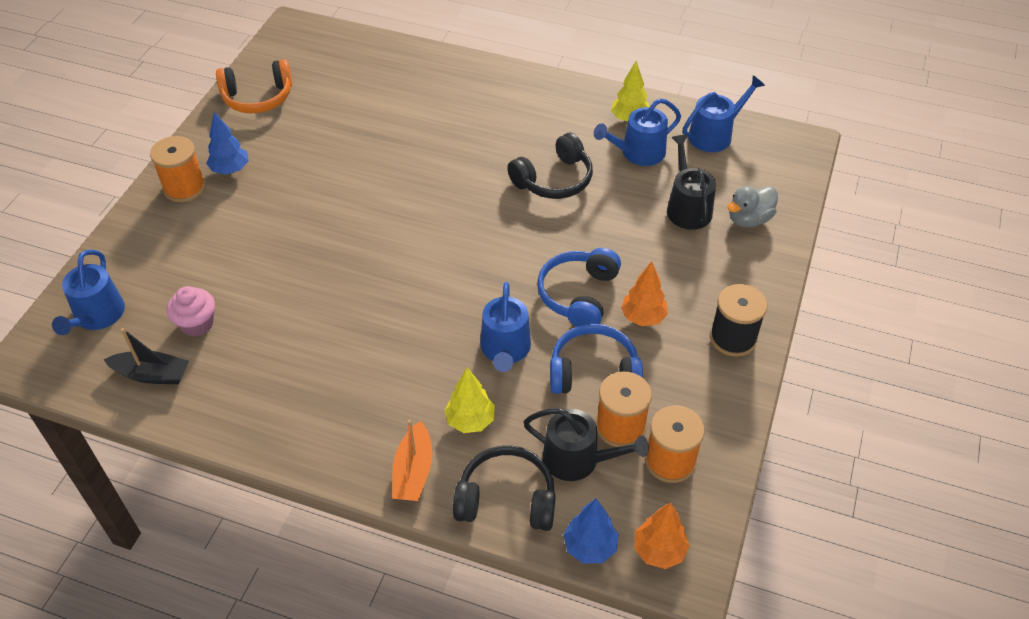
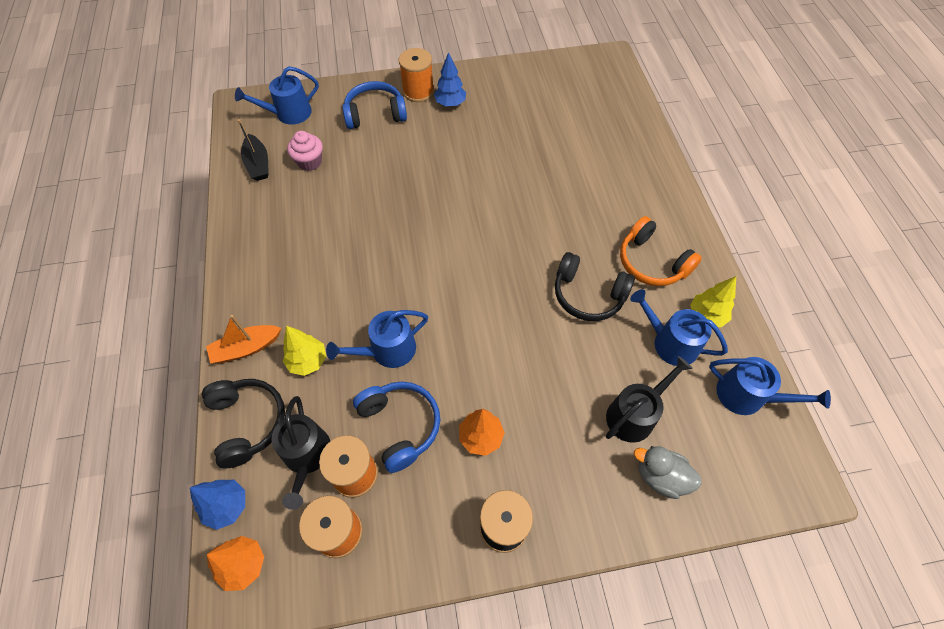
camera: 60 degrees right, 10 degrees up
(258, 97) = (527, 79): orange headphones -> orange headphones (651, 262)
(578, 295) = (474, 375): blue headphones -> blue headphones (375, 114)

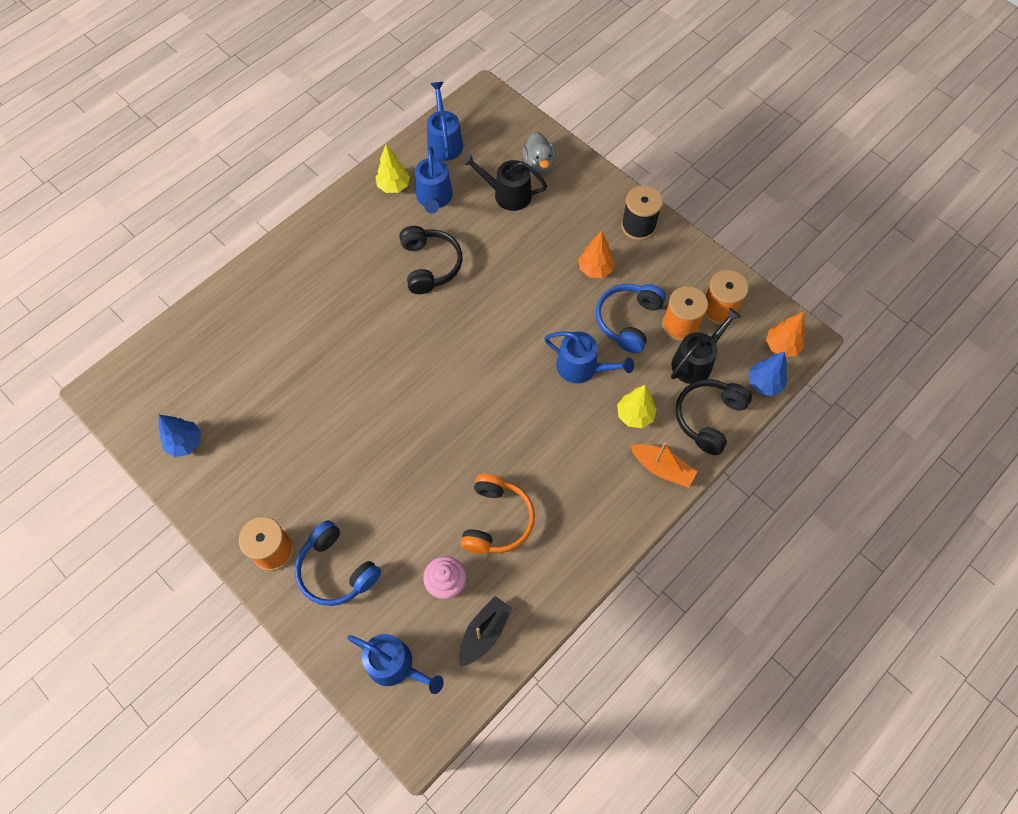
camera: 125 degrees left, 5 degrees up
(450, 103) = (273, 504): blue tree -> blue tree (185, 443)
(651, 262) = (366, 239): orange headphones -> orange headphones (496, 520)

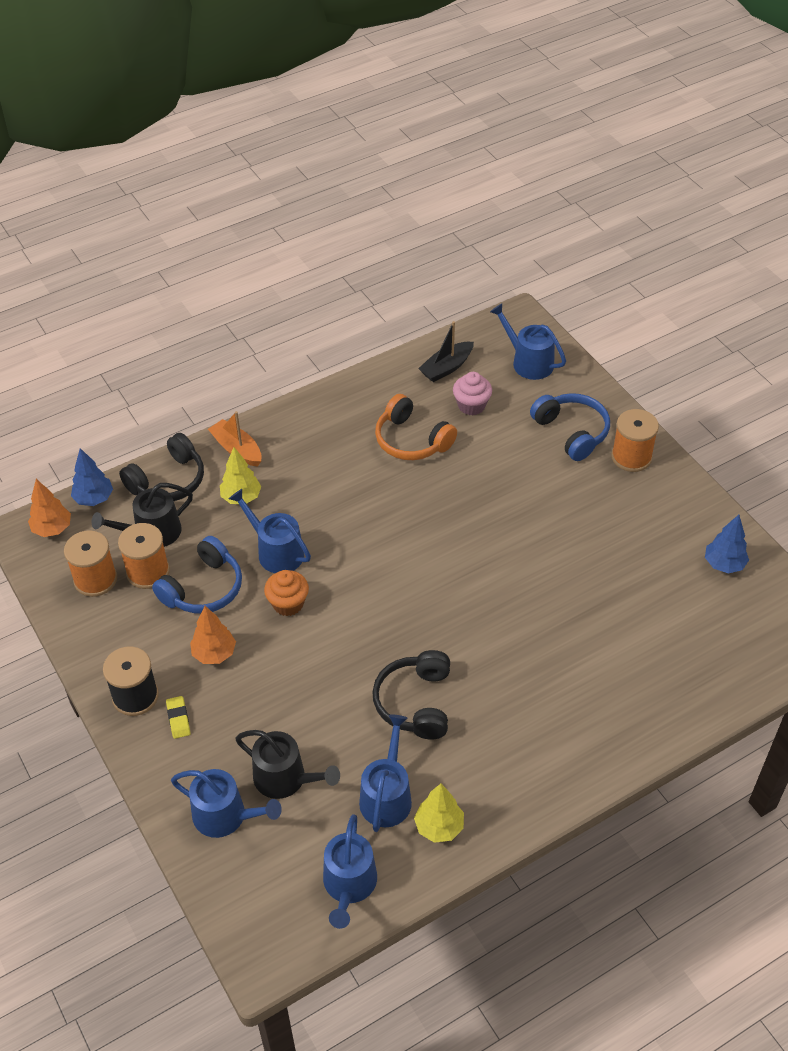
camera: 165 degrees left, 15 degrees down
(496, 520) = (411, 440): orange headphones -> orange headphones turned 75 degrees counterclockwise
(539, 164) = (225, 816): grey duck -> blue watering can
(554, 322) = (288, 603): none -> orange cupcake
(599, 217) = (178, 719): none -> yellow eraser

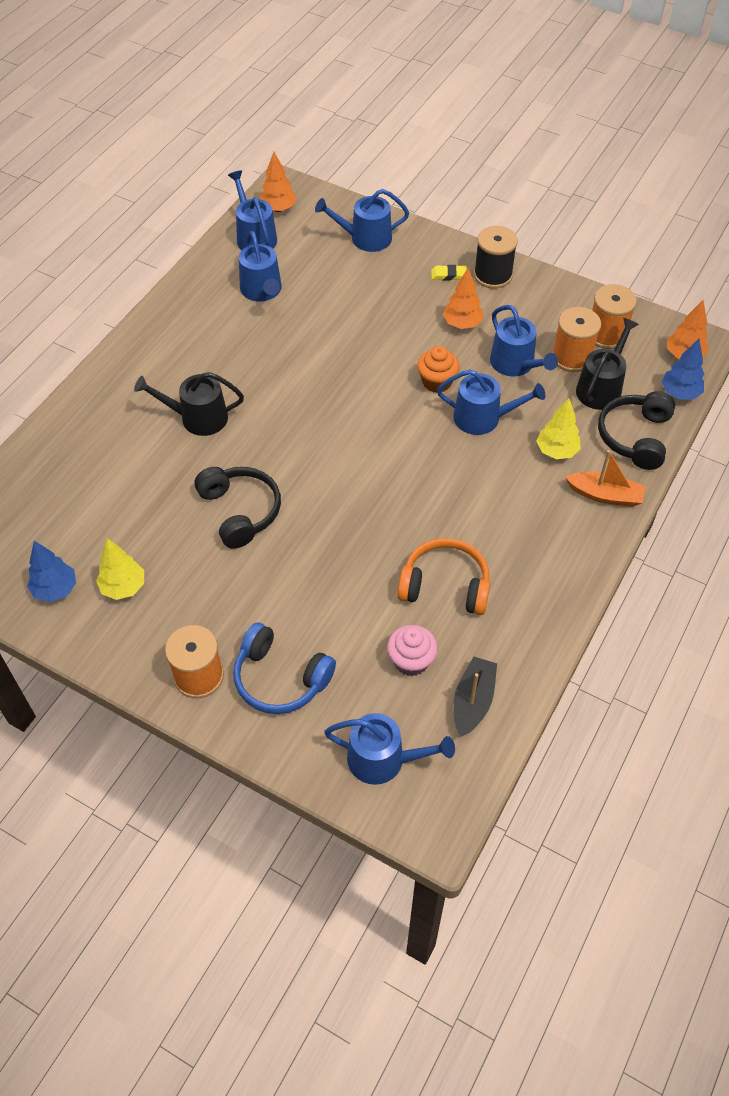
camera: 150 degrees right, 5 degrees up
(178, 719) = (448, 275): yellow eraser -> yellow eraser turned 45 degrees counterclockwise
(203, 588) = (515, 364): blue headphones -> blue watering can
(285, 778) = (342, 272): black watering can -> black watering can (198, 418)
(293, 920) = (278, 208): none -> orange tree
(415, 702) = (280, 355): black headphones -> black headphones (240, 511)
(439, 827) = (213, 288): yellow tree -> yellow tree (123, 587)

